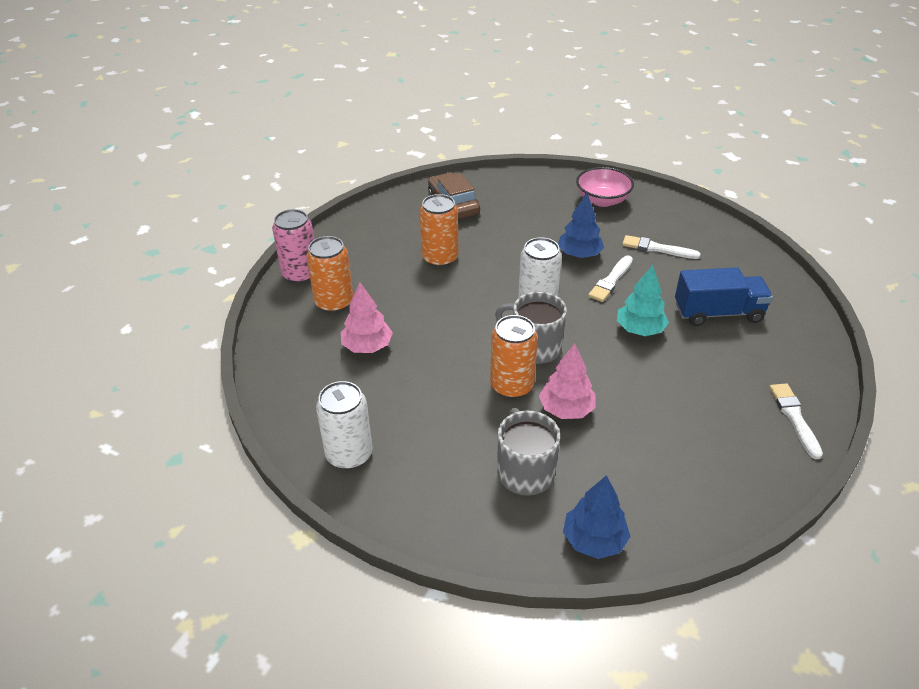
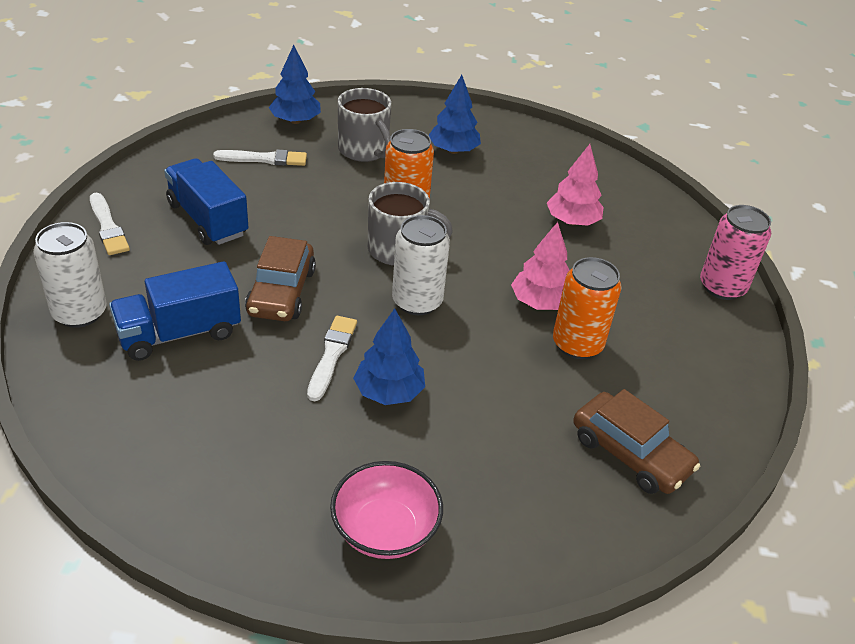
camera: 155 degrees right, 0 degrees up
(334, 302) = (649, 260): orange can -> none
(349, 454) = (514, 141): white can -> white can (79, 313)
(426, 452) = (453, 150): none -> blue tree
(566, 409) = (344, 199): pink tree -> pink tree (540, 302)
(640, 329) = (281, 292): turquoise tree -> brown car
(657, 248) = (271, 430): white brush -> white brush (264, 159)
(700, 409) = (208, 219): none -> blue truck

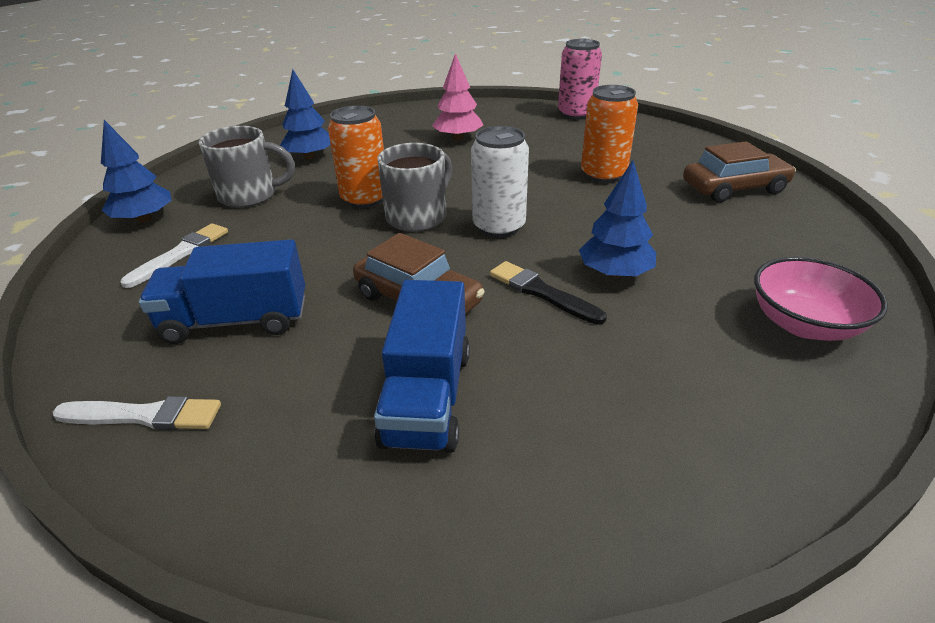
camera: 55 degrees left, 5 degrees down
(79, 313) = (303, 493): white can -> none
(331, 355) = (542, 292): white brush -> black brush
(540, 302) = (544, 175): pink tree -> none

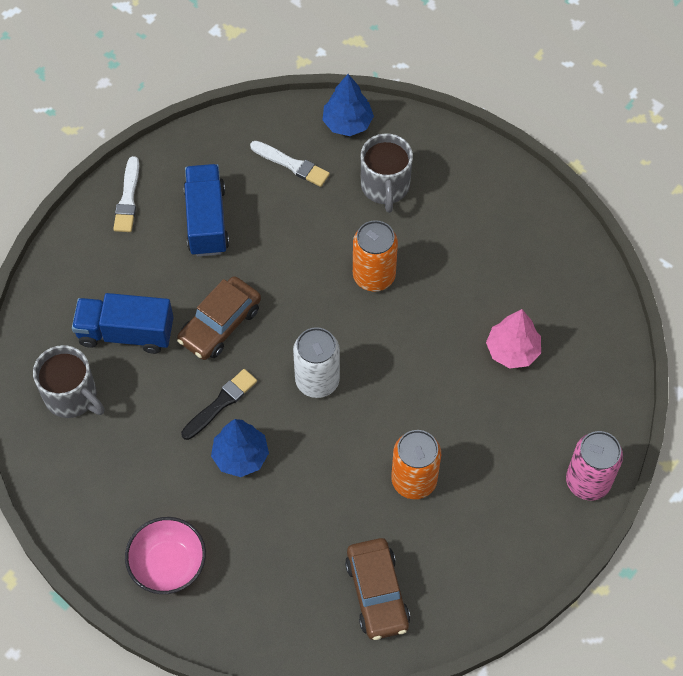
camera: 90 degrees right, 25 degrees up
(310, 157) = (467, 218): blue tree -> none
(418, 216) = (338, 319): grey mug -> grey mug (72, 396)

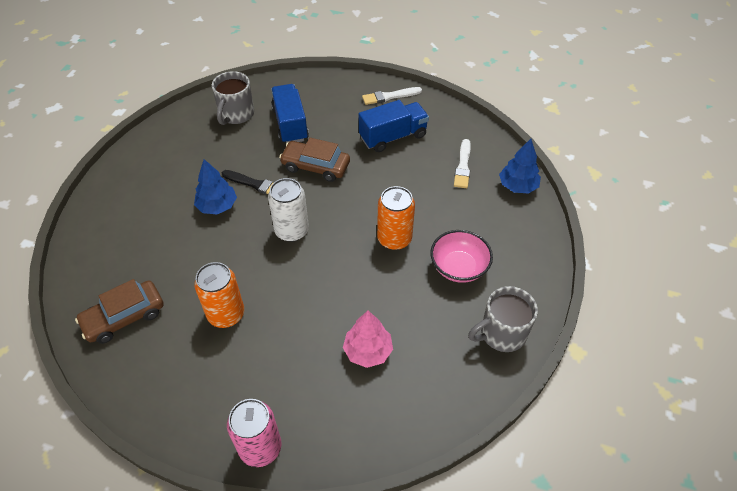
camera: 70 degrees right, 10 degrees down
(168, 564) = (127, 193): pink bowl -> pink bowl (459, 267)
(385, 187) = (476, 224): grey mug -> grey mug (501, 333)

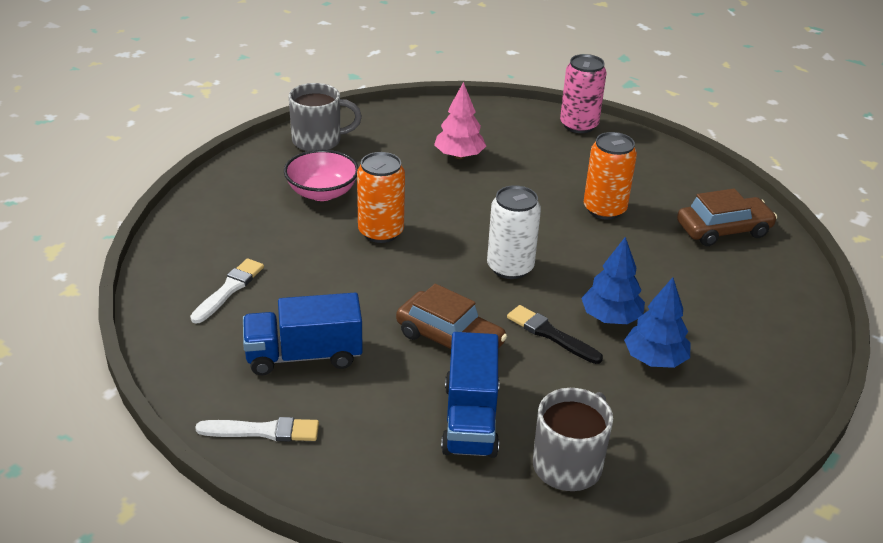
camera: 165 degrees left, 15 degrees down
(517, 186) = (177, 250): blue tree -> blue tree (655, 359)

